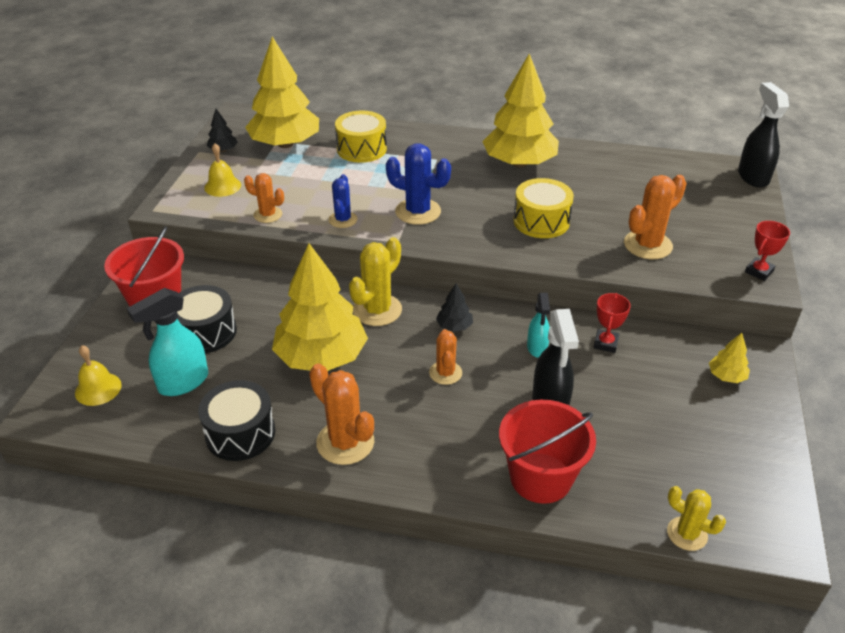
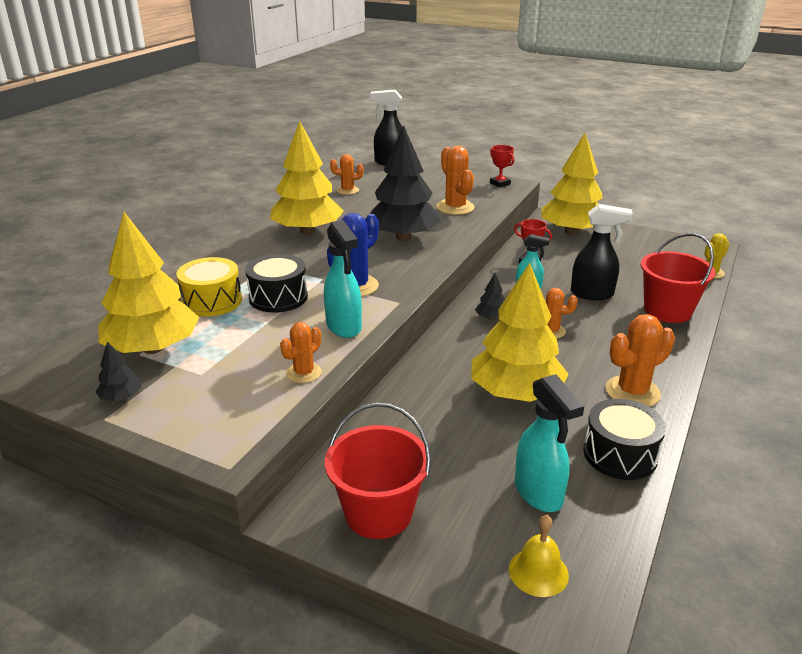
camera: 75 degrees left, 10 degrees down
(205, 332) = (454, 471): black drum -> black drum (278, 297)
(222, 186) = (214, 403): yellow bell -> none
(343, 220) = (344, 327): blue cactus -> turquoise spray bottle
(377, 310) = (455, 353): yellow cactus -> none
(541, 221) = (403, 237): yellow drum -> black tree
(639, 165) = (347, 190): none -> orange cactus
(726, 376) = (571, 232): yellow tree -> yellow tree, size x2.42

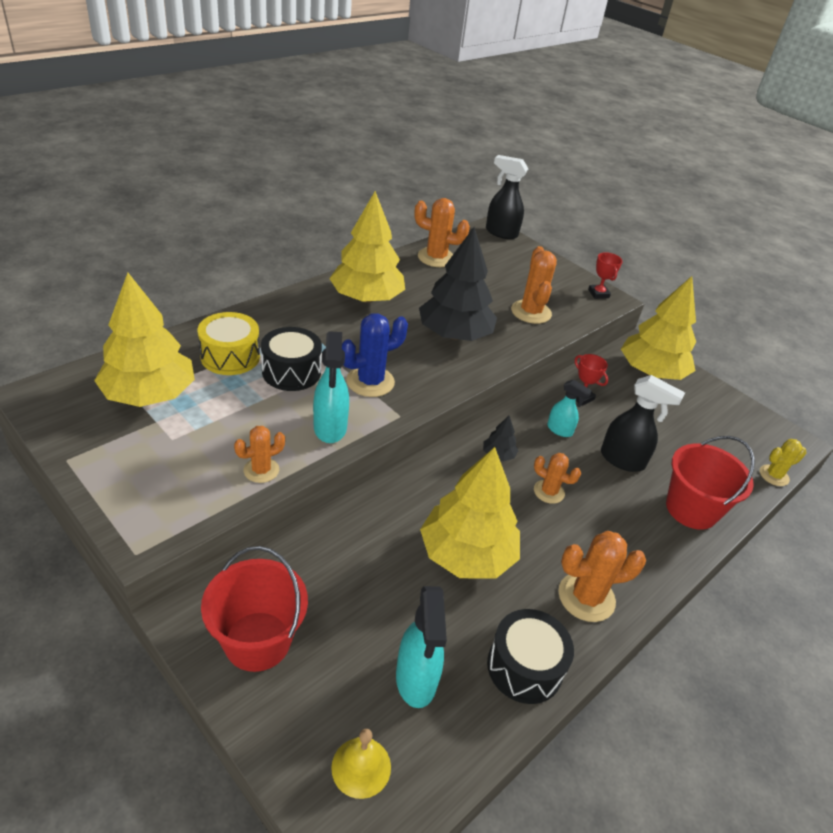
camera: 15 degrees right, 10 degrees up
(121, 397) = (93, 441): black tree -> none
(347, 190) = (436, 258): orange cactus -> orange cactus, size x1.61

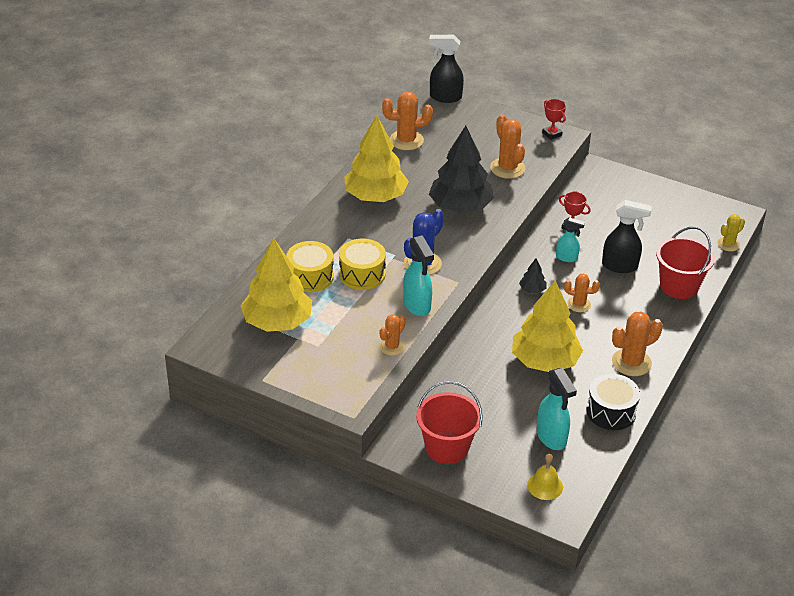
camera: 15 degrees left, 0 degrees up
(291, 372) = (362, 274): black drum -> yellow drum
(651, 372) = (615, 189): yellow tree -> none

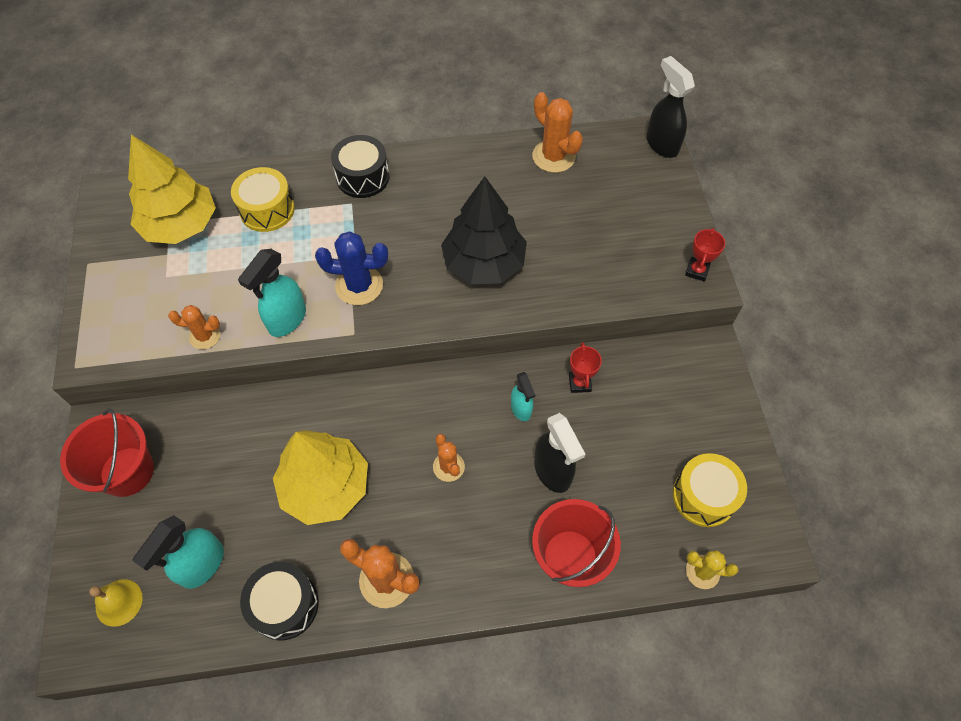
camera: 55 degrees right, 20 degrees up
(330, 223) = (362, 177): none -> black drum
(362, 274) = (302, 247): yellow drum -> yellow drum (704, 496)
(375, 196) = (437, 186): yellow tree -> none
(507, 168) = (591, 266): orange cactus -> none
(532, 290) = (437, 407): black tree -> none

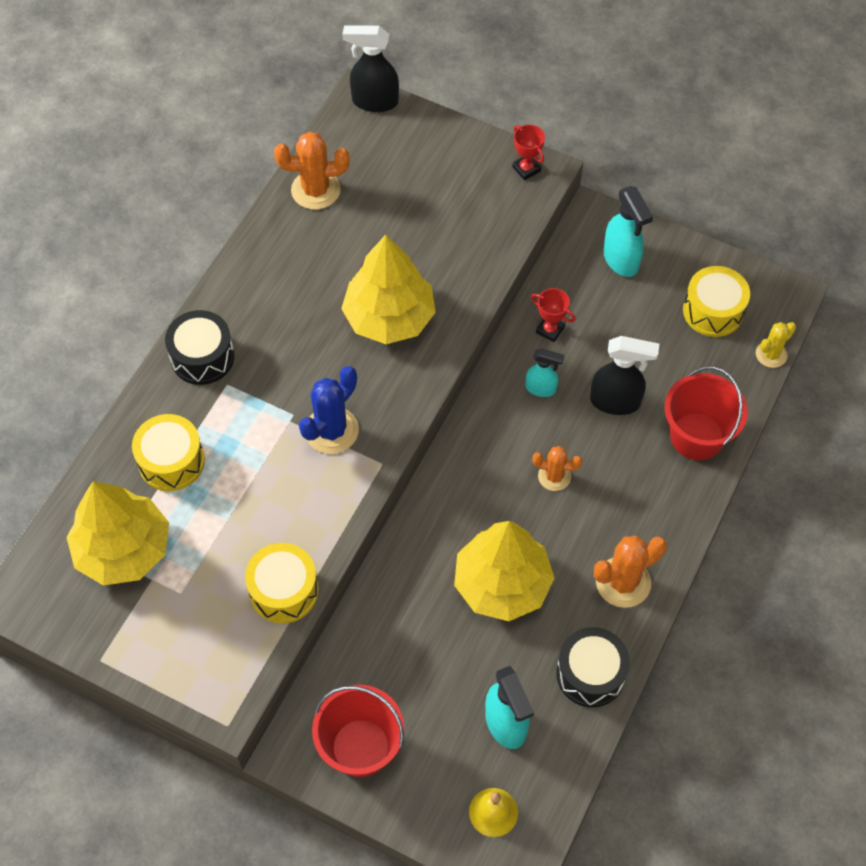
camera: 55 degrees left, 0 degrees up
(205, 336) = (284, 591): orange cactus -> yellow drum
(287, 320) = (321, 511): turquoise spray bottle -> turquoise spray bottle (621, 260)
(484, 263) = (389, 317): black tree -> yellow tree

